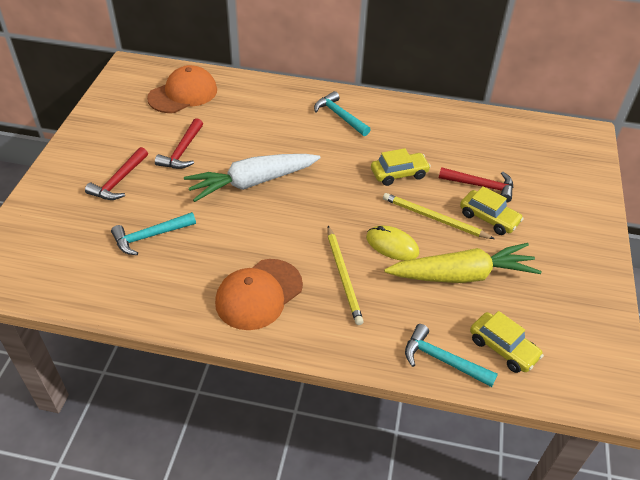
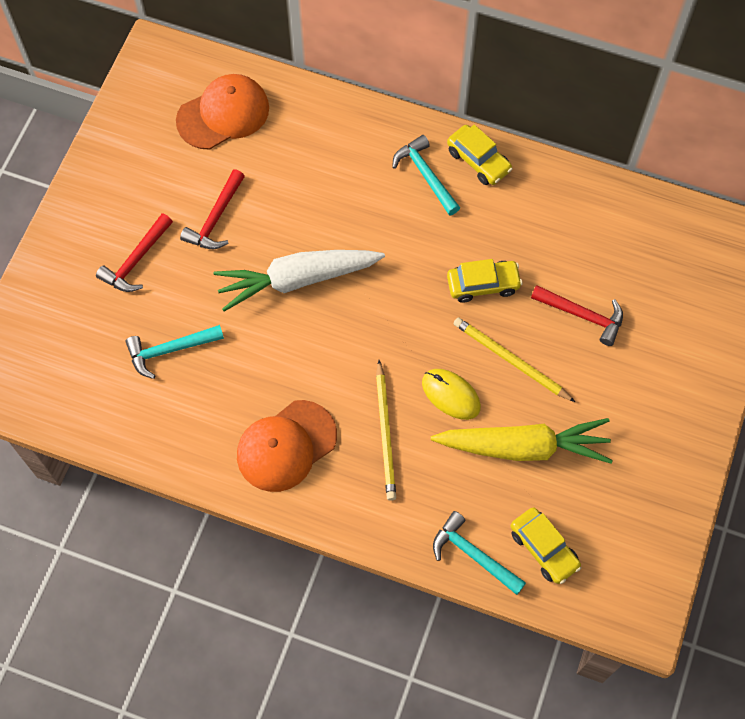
camera: 10 degrees right, 20 degrees up
(488, 218) = (578, 367): yellow car -> yellow car (478, 160)

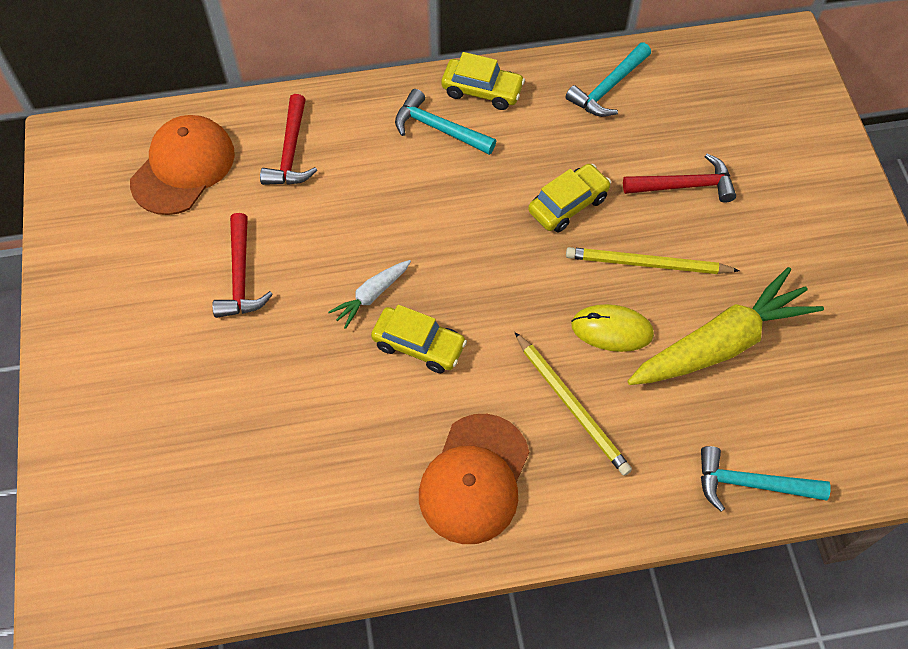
camera: 30 degrees left, 5 degrees down
(136, 260) = (175, 365): red hammer -> red hammer (291, 152)
(170, 350) = (275, 444): turquoise hammer -> turquoise hammer (608, 88)
(297, 280) = (371, 296): white carrot -> white carrot, size x0.47
(544, 548) = (815, 436): yellow car -> yellow car (419, 345)

